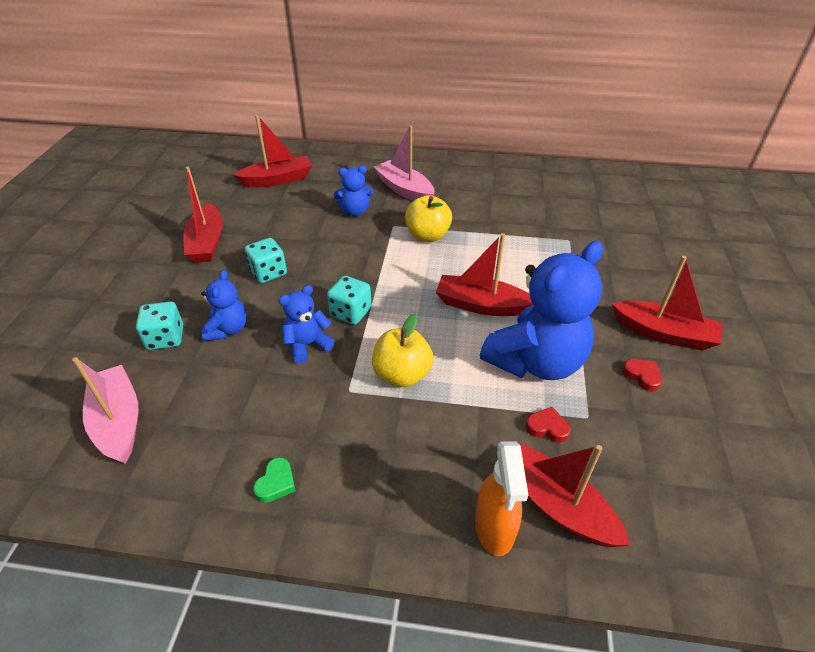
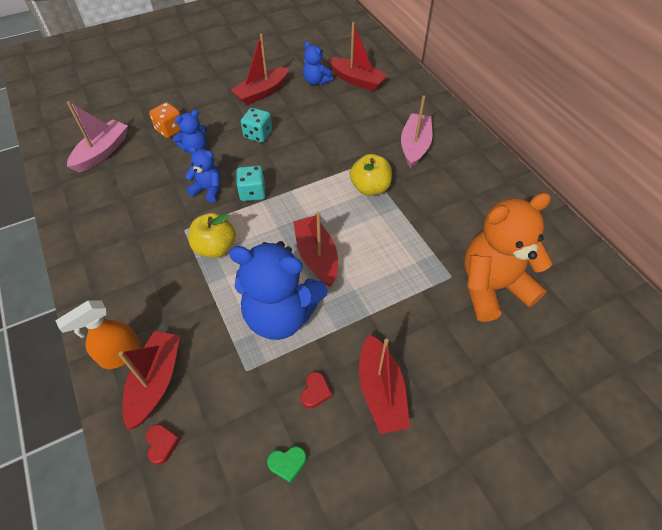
camera: 55 degrees right, 10 degrees up
(165, 338) = (170, 129): turquoise dice -> orange dice
(276, 483) = (98, 237): green heart -> green heart (287, 463)
(355, 211) = (360, 136): blue teddy bear -> blue teddy bear (316, 81)
(547, 427) = (220, 349): red heart -> red heart (162, 444)
(596, 226) = (492, 287): none -> orange teddy bear

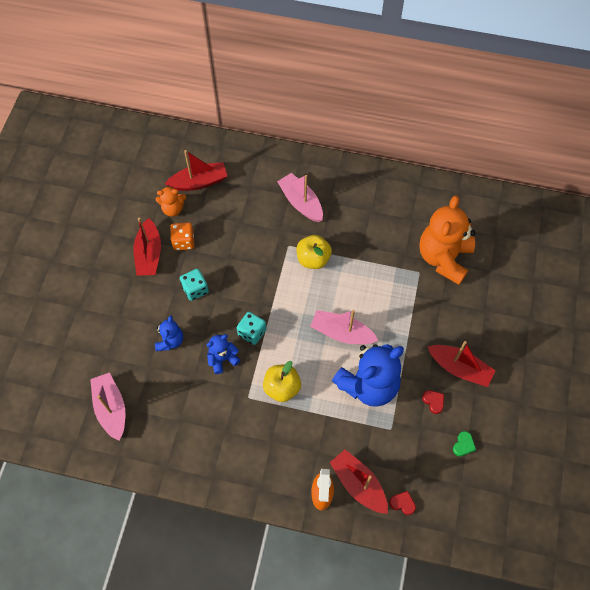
camera: 50 degrees left, 10 degrees up
(170, 129) = (130, 345): orange dice -> orange dice (183, 241)
(316, 81) = (173, 209): blue teddy bear -> orange teddy bear
(316, 256) = (342, 333): red boat -> pink boat

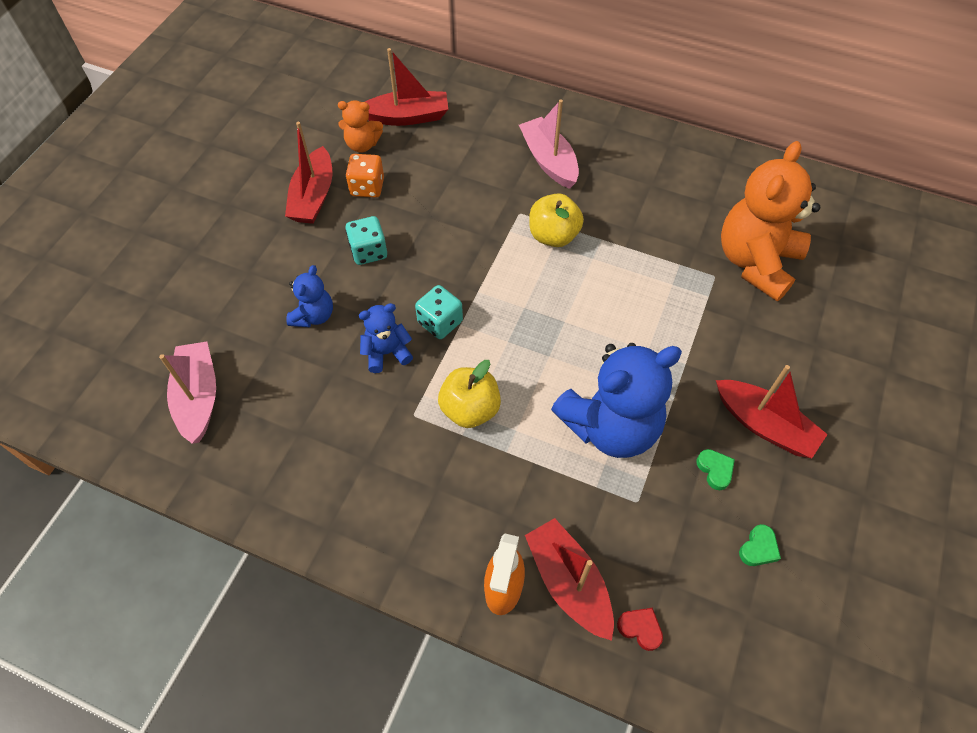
camera: 10 degrees right, 5 degrees down
(342, 333) = (580, 344): pink boat -> none
(433, 402) = (715, 470): red heart -> green heart

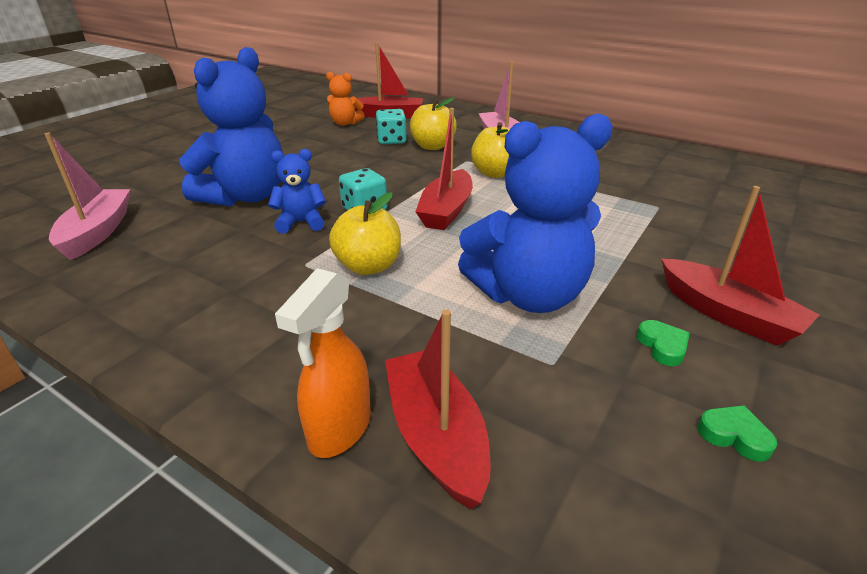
camera: 10 degrees right, 25 degrees down
(313, 196) = (289, 141): red boat -> red boat (446, 210)
(313, 315) = (246, 196): blue teddy bear -> blue teddy bear, size x2.03
(367, 187) = (337, 140): orange dice -> none
(368, 251) = (319, 169): turquoise dice -> turquoise dice (391, 140)
(476, 187) = (432, 146): none -> yellow apple
(640, 628) = (537, 512): red heart -> none
(756, 262) = (703, 202): orange teddy bear -> none
(758, 548) = (734, 436): green heart -> green heart turned 105 degrees counterclockwise

